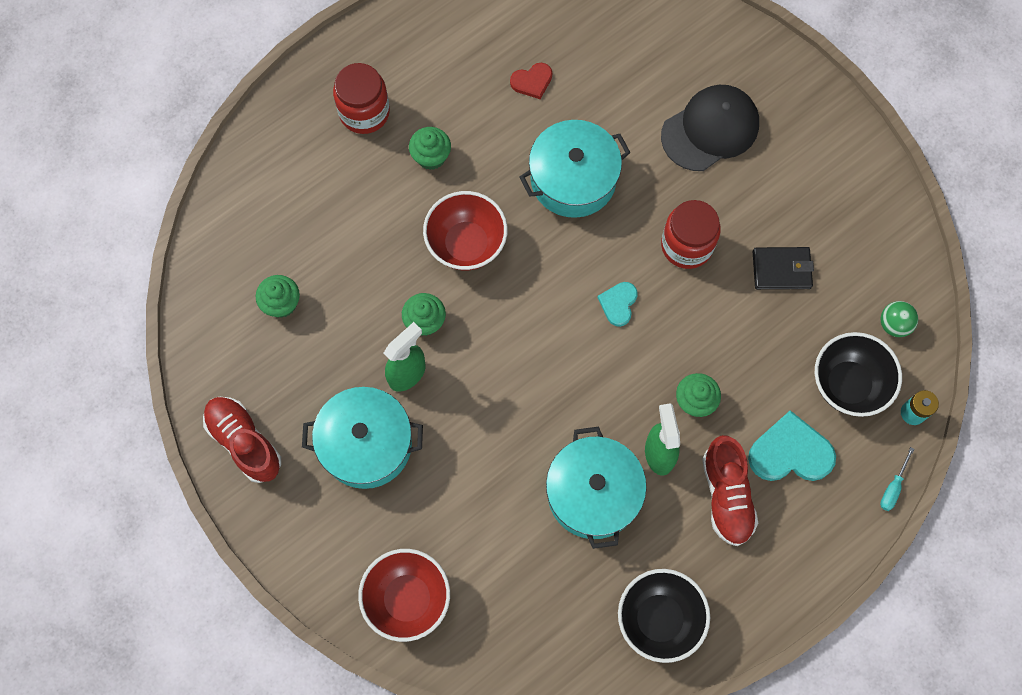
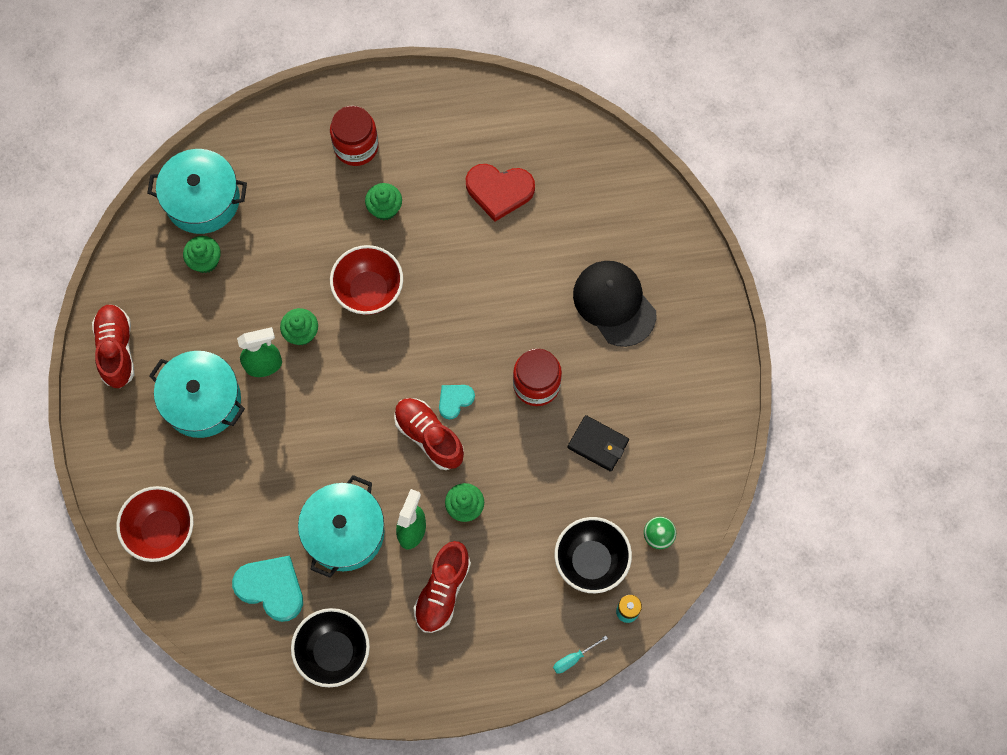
camera: 30 degrees right, 0 degrees up
(532, 81) = (499, 191): red heart -> red heart, size x1.78
(573, 179) = (482, 285): turquoise pot -> turquoise pot (202, 200)
(616, 352) = (429, 436): none -> red shoe
(710, 129) = (614, 304): black cap -> black cap turned 120 degrees counterclockwise
(790, 452) = (512, 587): turquoise heart -> turquoise heart (271, 588)

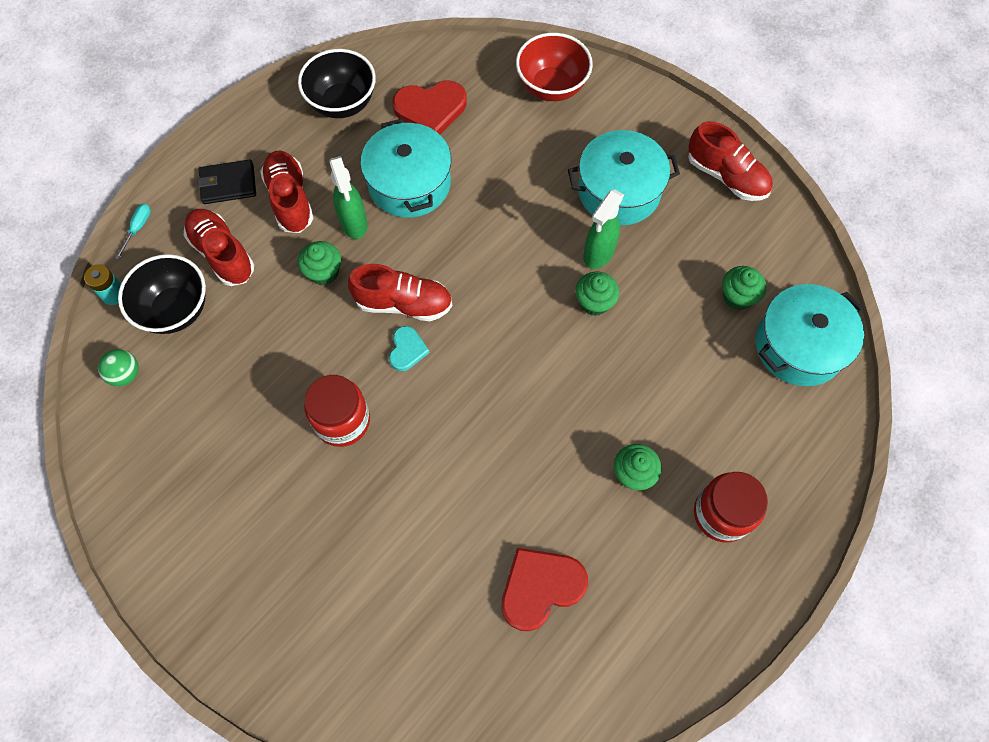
camera: 140 degrees right, 5 degrees down
(271, 588) = (430, 109): turquoise heart -> red heart
(369, 291) = (572, 384): red bowl -> none
(526, 582) = (222, 254): none -> red shoe
(598, 444) = (241, 411): black wallet -> black wallet (228, 184)
(614, 304) = (325, 561): black cap -> none

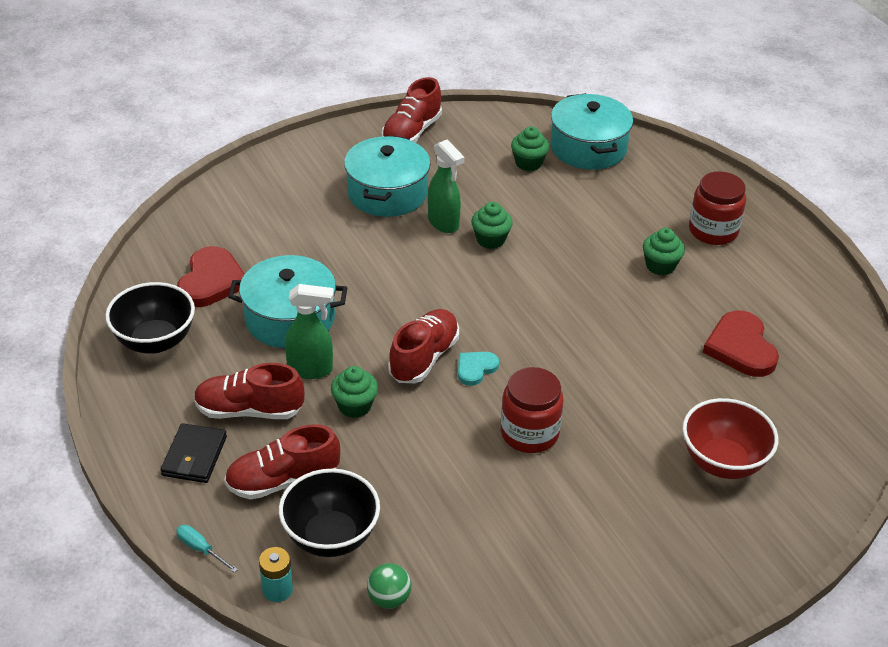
camera: 70 degrees left, 25 degrees down
(407, 350) = (475, 369): turquoise heart -> turquoise heart turned 75 degrees counterclockwise
(551, 87) = (246, 198): red bowl -> red bowl (722, 462)
(726, 176) = (411, 132): red shoe -> red shoe turned 150 degrees clockwise

